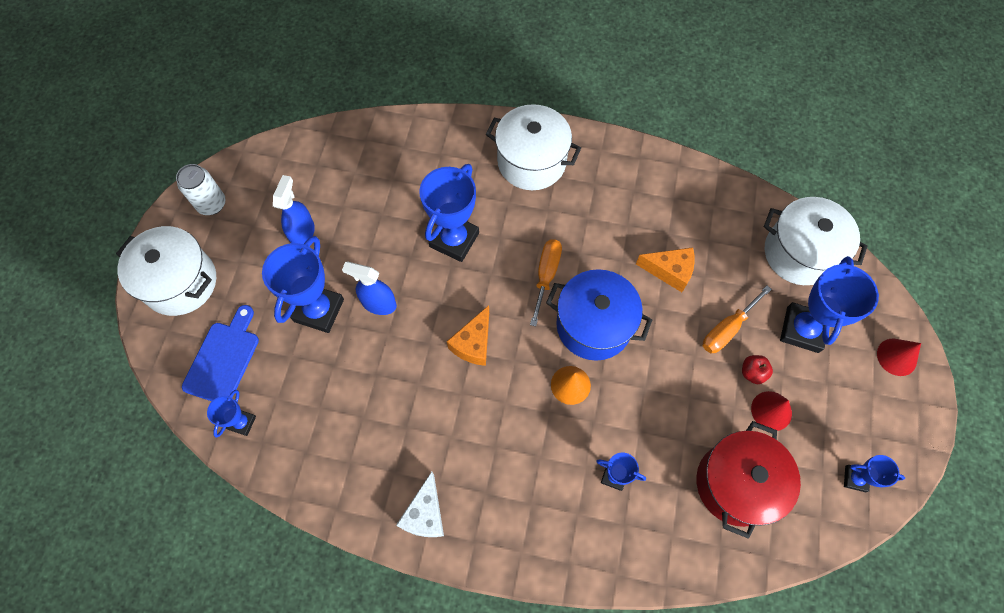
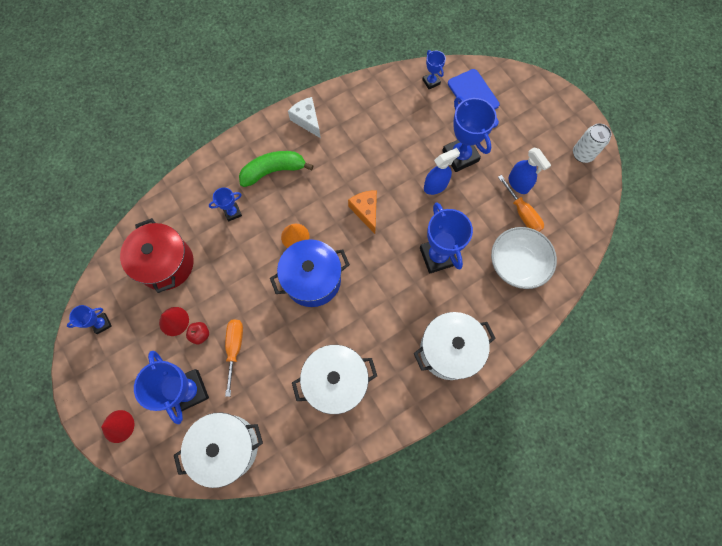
camera: 135 degrees right, 5 degrees up
(180, 282) = (541, 107): white pot -> white pot (336, 381)
(394, 172) = (517, 263): none -> white bowl
(524, 484) = (273, 171): none -> green banana
(546, 276) = (366, 283): orange screwdriver -> orange screwdriver (522, 213)
(669, 271) = (298, 355): orange cheese -> none

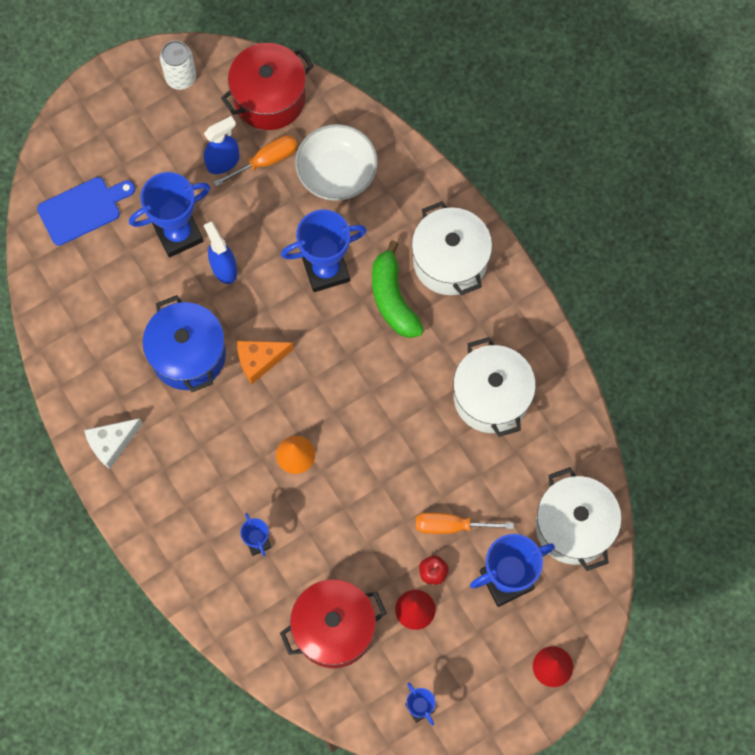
camera: 90 degrees left, 0 degrees up
(273, 171) = (194, 488): green banana -> green banana (393, 298)
(312, 280) = (358, 429): blue pot -> blue pot (188, 355)
(431, 82) = (54, 268): blue trophy -> none
(573, 214) = (269, 98): none -> red pot

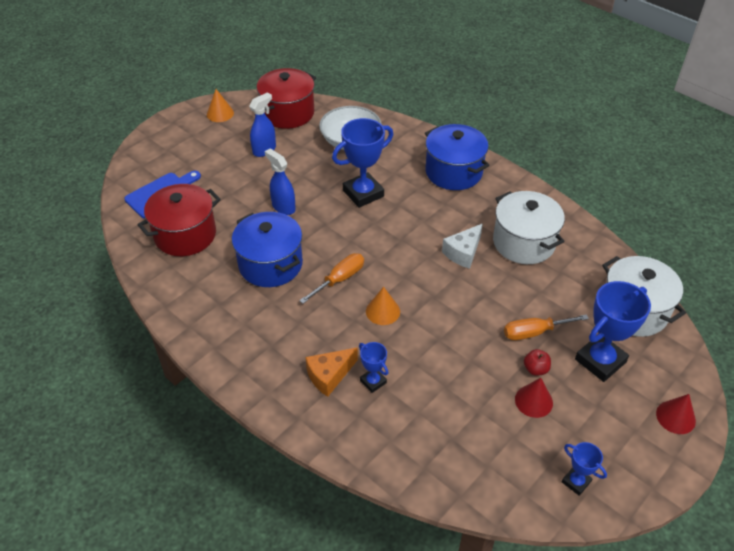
camera: 15 degrees left, 25 degrees down
(112, 444) = (220, 337): white cheese -> white cheese (463, 253)
(178, 234) = (241, 194): blue trophy -> none
(181, 77) = (220, 113): white can -> orange cone
(260, 360) = (331, 256): orange cheese -> orange cheese (329, 376)
(266, 161) = (296, 144): orange screwdriver -> orange screwdriver (339, 279)
(334, 629) = (468, 434): red pot -> red pot (185, 235)
(393, 298) = (421, 200): green banana -> none
(450, 261) = (453, 172): white pot -> blue pot

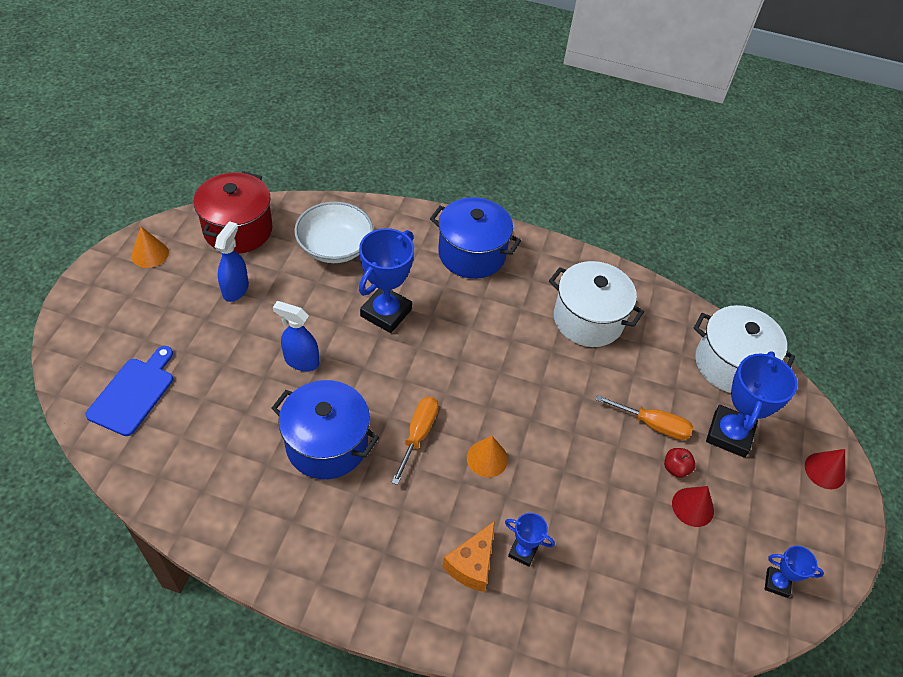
camera: 30 degrees left, 5 degrees up
(185, 235) = (197, 441): red pot -> none
(463, 253) = (533, 353): white cheese -> none
(534, 332) = (652, 425): orange screwdriver -> orange screwdriver turned 120 degrees counterclockwise

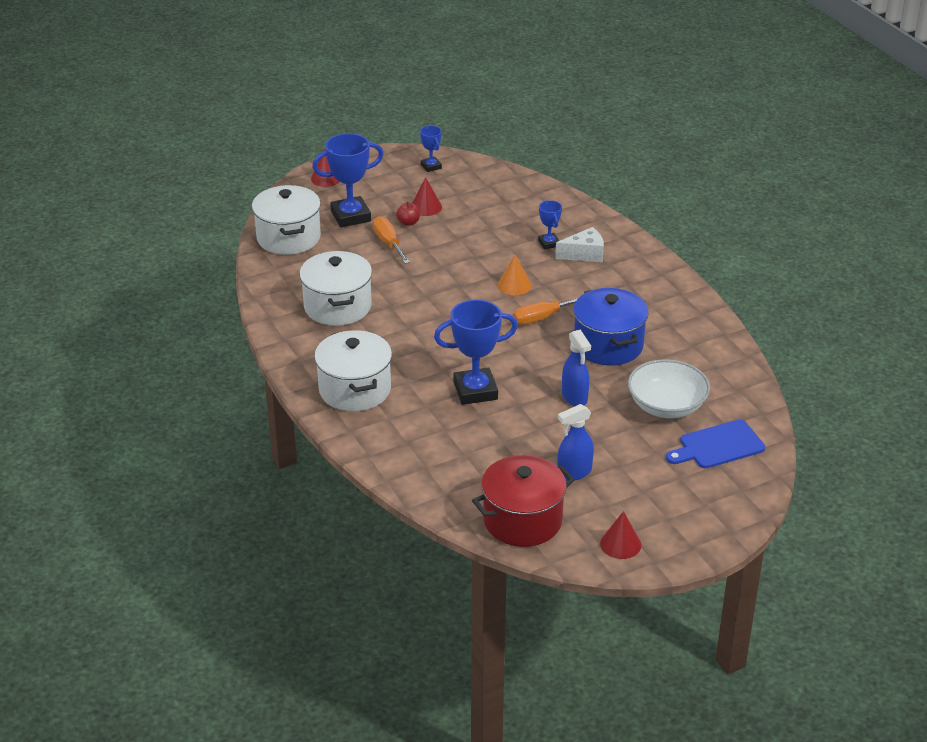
camera: 130 degrees left, 15 degrees down
(150, 254) = (620, 544): orange cone -> red cone
(335, 247) = (456, 458): white bowl -> white bowl (666, 406)
(472, 254) = (355, 390): blue pot -> white pot
(472, 564) = (584, 254): orange cheese -> white cheese

